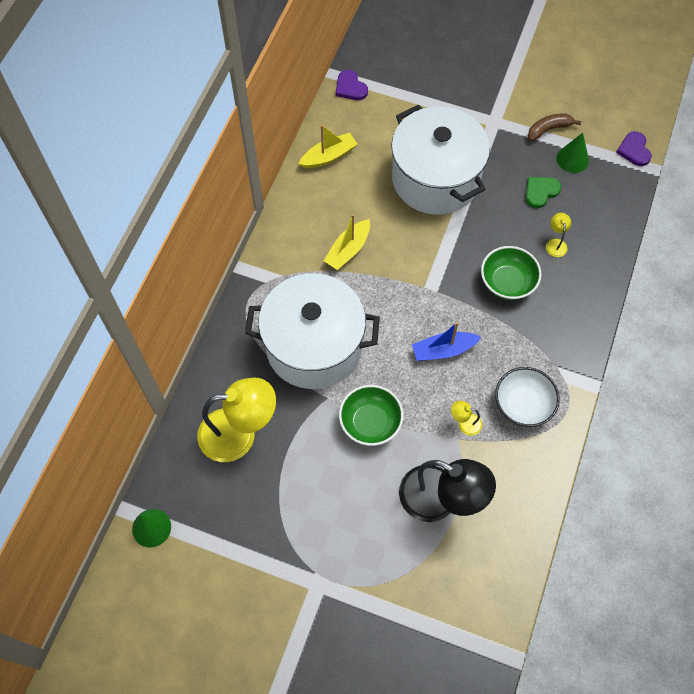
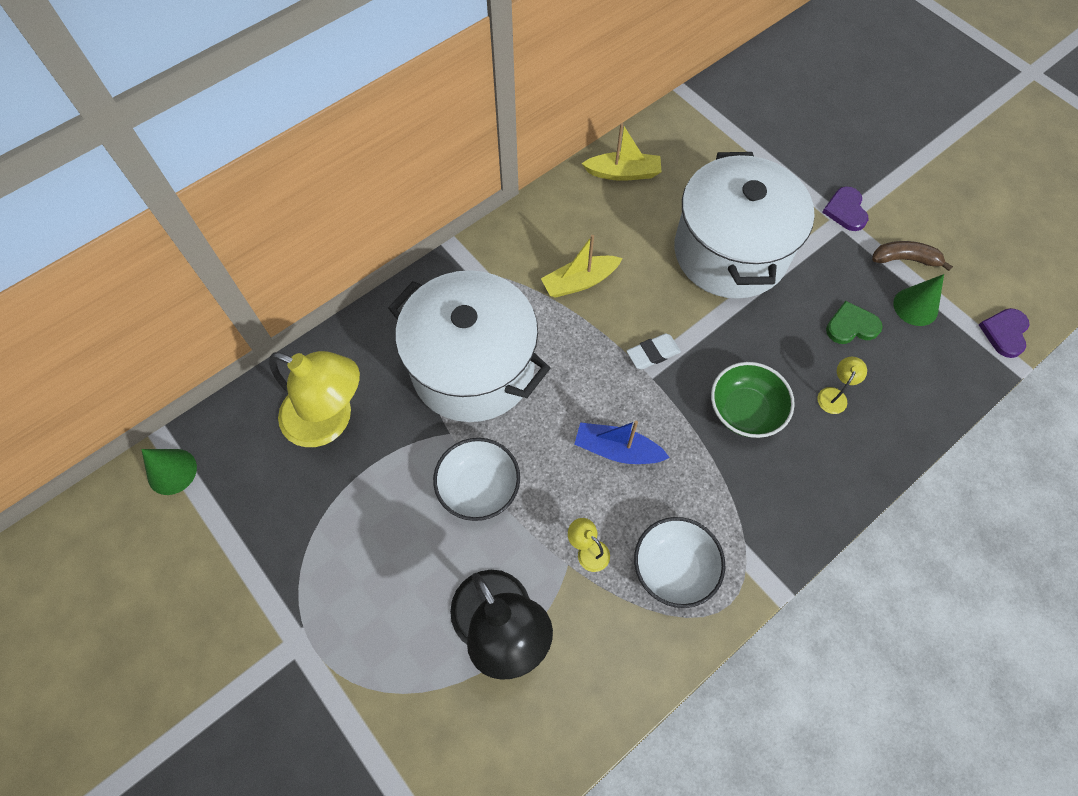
camera: 30 degrees right, 0 degrees up
(350, 87) = (694, 112): purple heart -> purple heart (845, 210)
(370, 422) = (479, 487): green bowl -> white bowl
(427, 274) = (653, 353): none -> white eraser

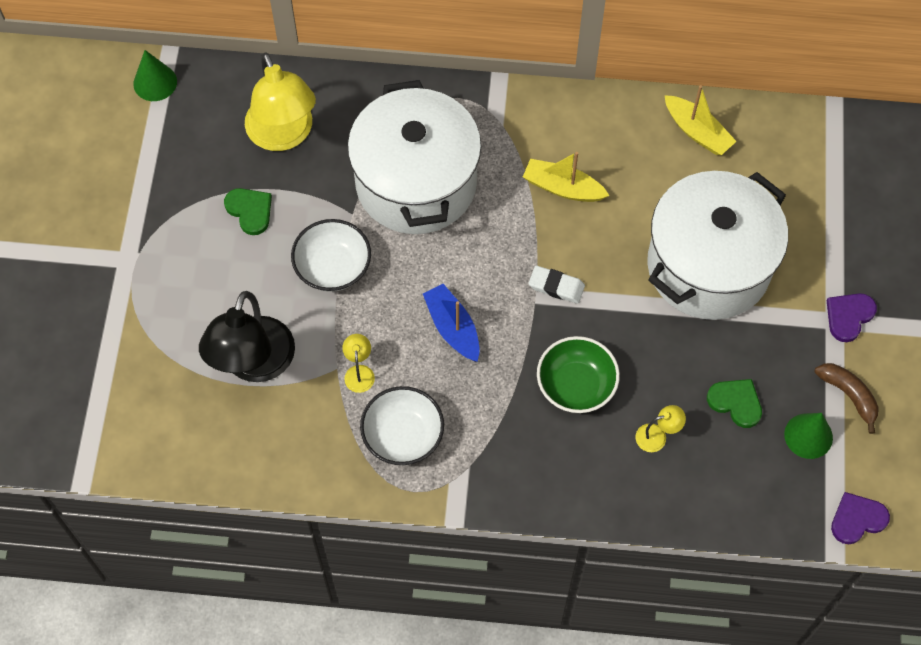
camera: 45 degrees right, 0 degrees up
(364, 504) = (250, 211): none -> green heart

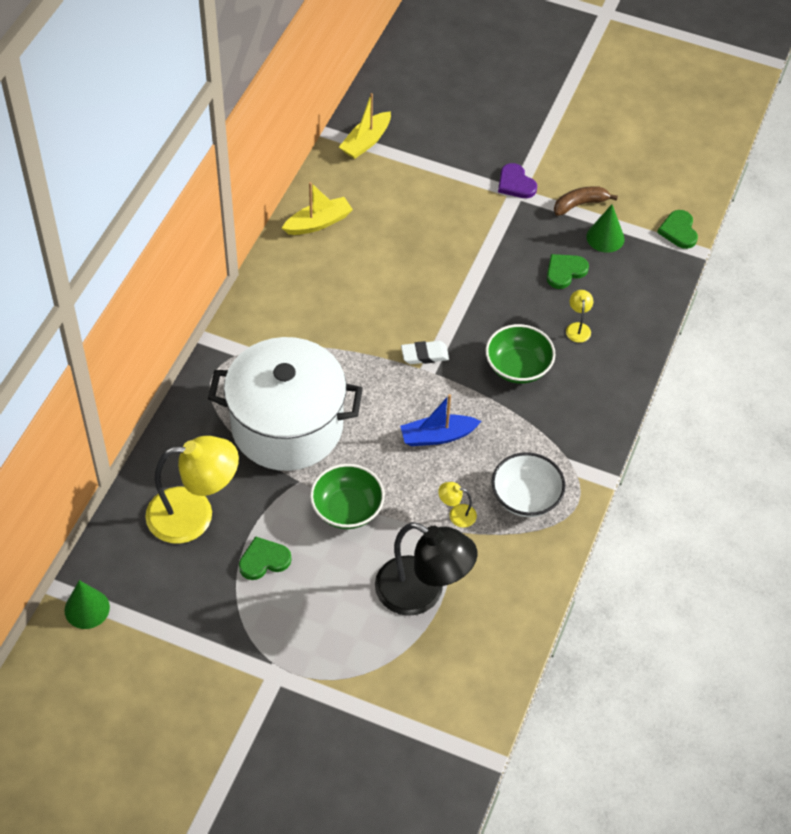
camera: 75 degrees left, 10 degrees down
(333, 267) = (347, 509): white bowl -> green bowl
(556, 286) = (424, 355): white eraser -> white eraser turned 45 degrees clockwise
(563, 188) = (334, 325): yellow boat -> yellow boat (366, 142)
(708, 266) = (442, 252): white pot -> none
(857, 519) = (678, 231): purple heart -> green heart

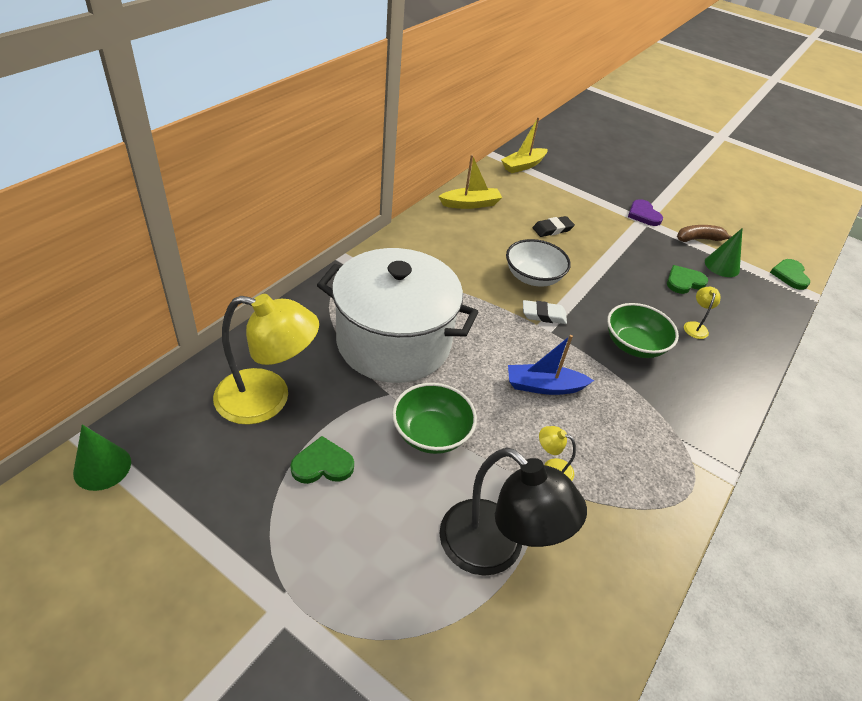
camera: 10 degrees right, 10 degrees down
(416, 235) = (552, 229): none -> black eraser
(526, 497) = (632, 469): white bowl -> white bowl (533, 277)

